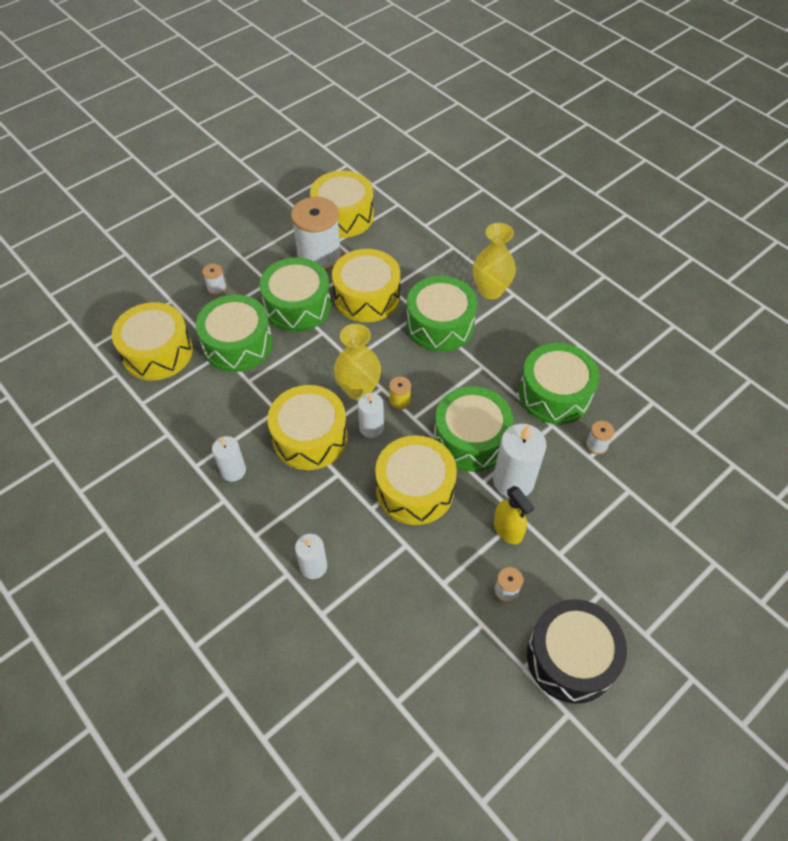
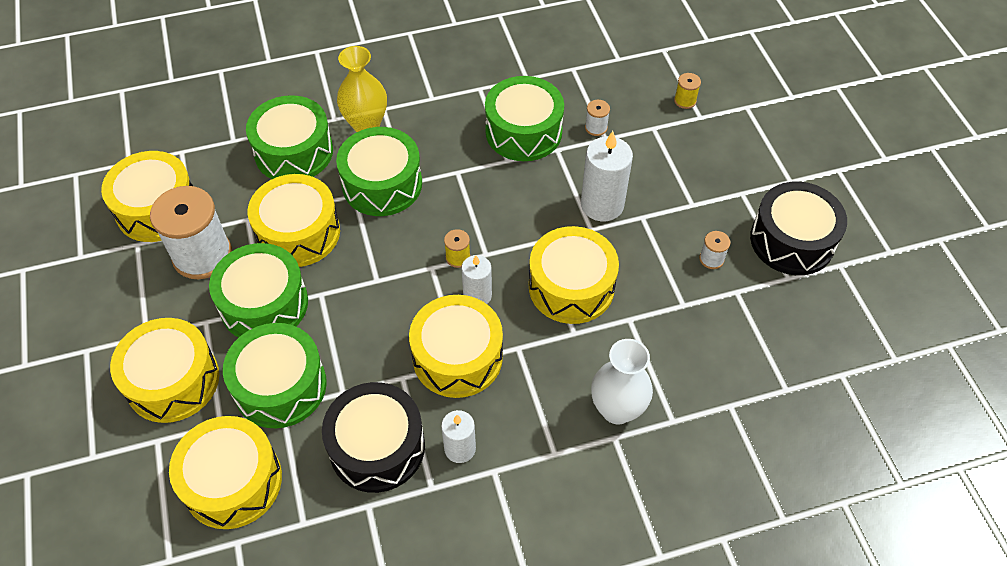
camera: 65 degrees left, 0 degrees up
(214, 419) = (377, 447): none -> black drum
(216, 287) = (173, 380): white spool -> yellow drum
(313, 566) = (617, 409): white candle -> white vase
(358, 390) = (421, 289): yellow vase -> none
(470, 439) = (538, 217): green drum -> green drum (294, 152)
(508, 530) = (651, 231): yellow spray bottle -> none
(681, 505) = (685, 101): none -> yellow spool

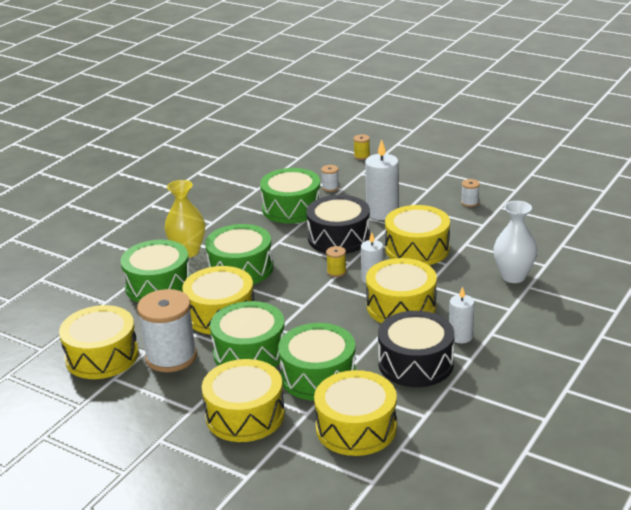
camera: 40 degrees left, 25 degrees down
(792, 240) = (496, 177): black drum -> black drum (339, 237)

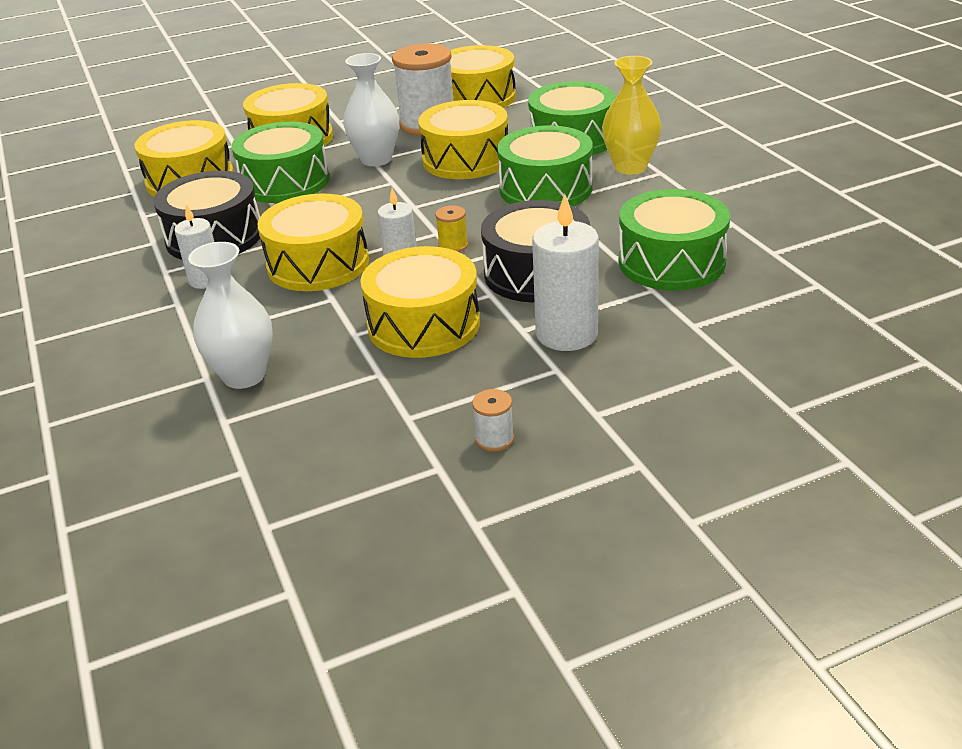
camera: 125 degrees right, 5 degrees up
(250, 352) = (376, 159): green drum -> white vase
(330, 187) = (709, 315): white spool -> none
(362, 156) = (817, 391): yellow spool -> none

